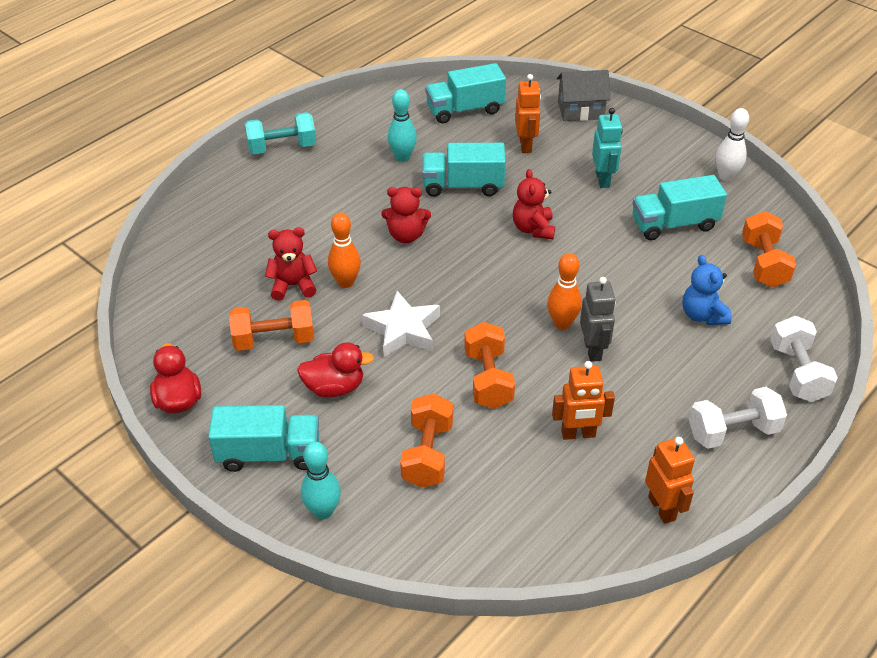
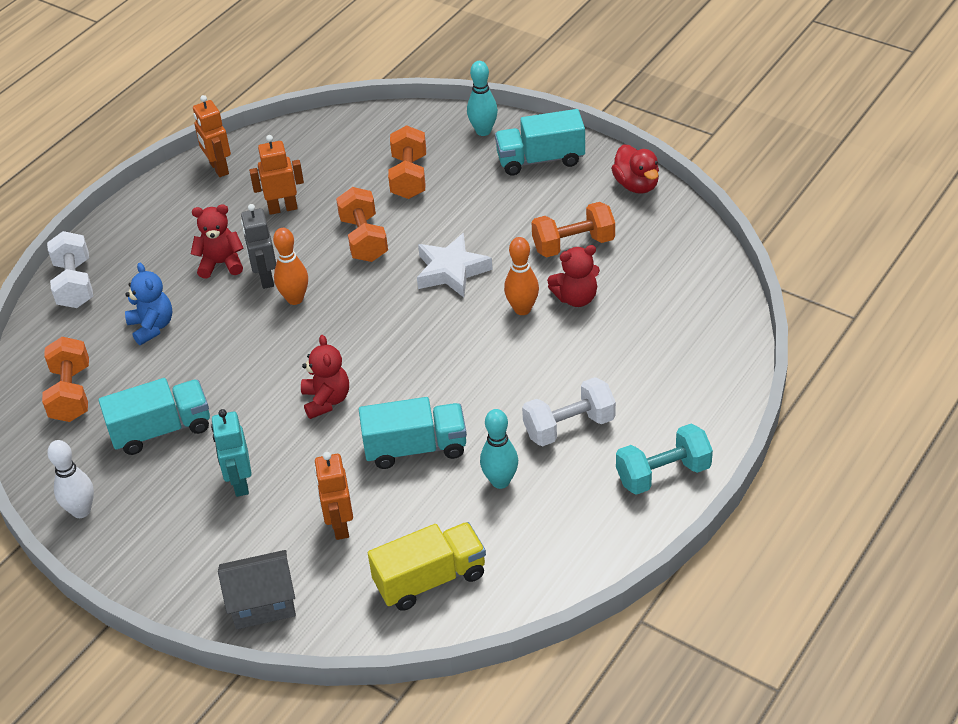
camera: 175 degrees right, 0 degrees up
(334, 387) = (502, 214): red duck -> none
(406, 235) = (471, 371): red teddy bear -> red teddy bear (221, 264)
(465, 110) = (430, 579): turquoise truck -> yellow truck
(732, 432) = (149, 228): white dumbbell -> white dumbbell (569, 427)

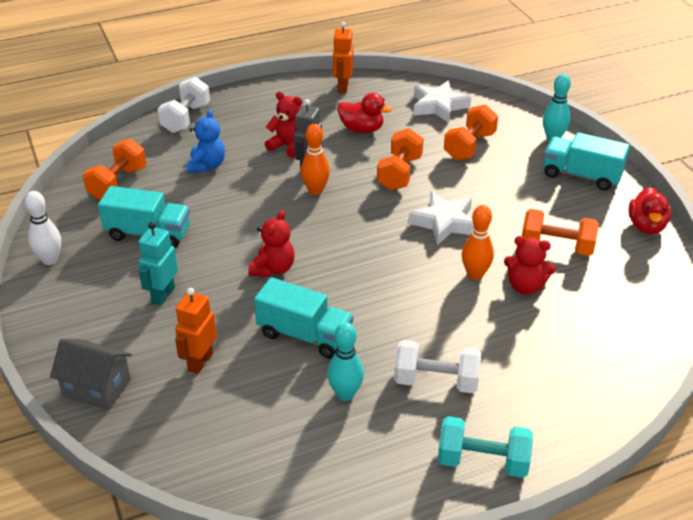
camera: 30 degrees right, 5 degrees down
(282, 208) = (362, 129): orange robot -> red duck
(340, 145) = (439, 106): none -> white star
(430, 579) = (226, 439): yellow truck -> none

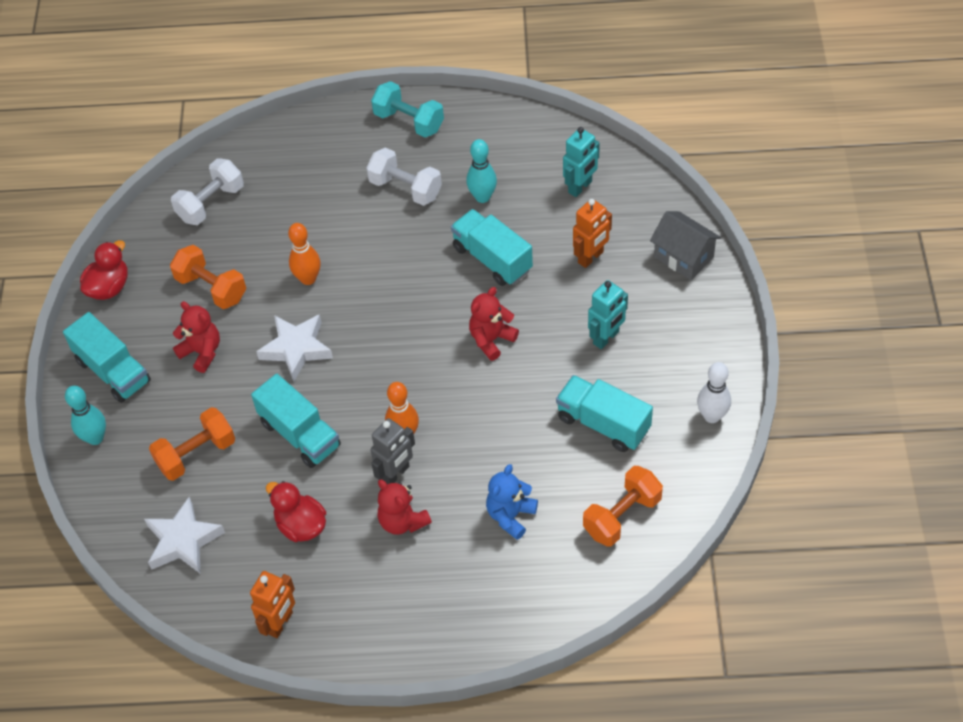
camera: 155 degrees left, 15 degrees up
(186, 118) = (510, 620): white dumbbell -> white dumbbell (211, 203)
(236, 435) = (580, 187): none -> turquoise robot
(399, 173) = (300, 434): orange dumbbell -> turquoise truck
(525, 286) = (273, 253): red teddy bear -> red teddy bear (202, 352)

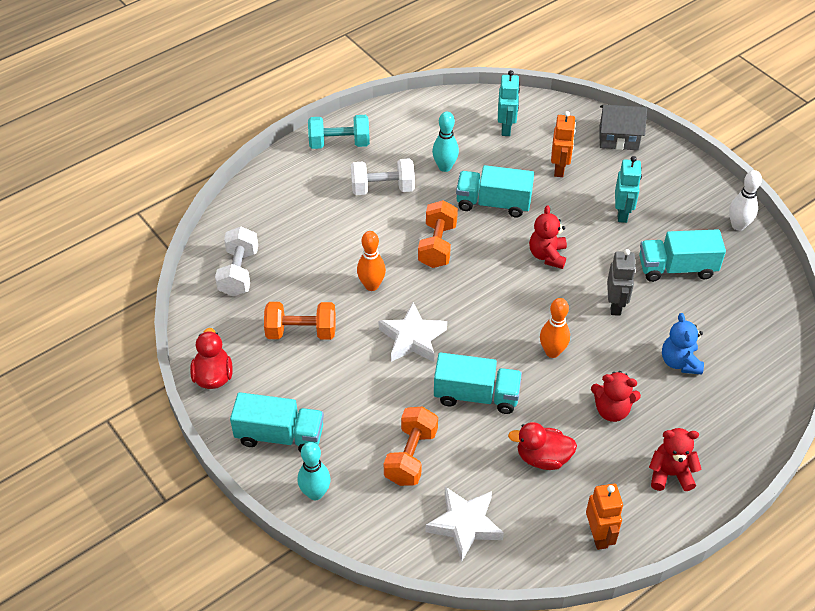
camera: 40 degrees left, 5 degrees down
(202, 352) = (340, 381): red teddy bear -> red teddy bear (670, 474)
(396, 474) = (574, 381): grey robot -> grey robot (615, 305)
(622, 516) = (749, 319): orange dumbbell -> orange dumbbell (437, 245)

